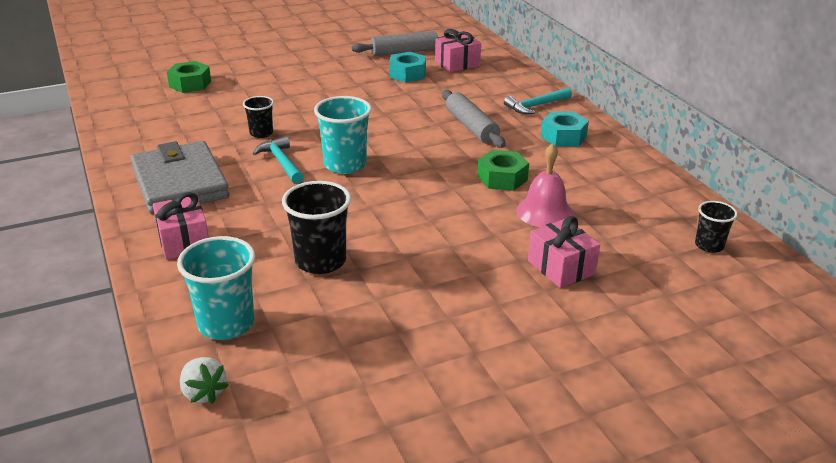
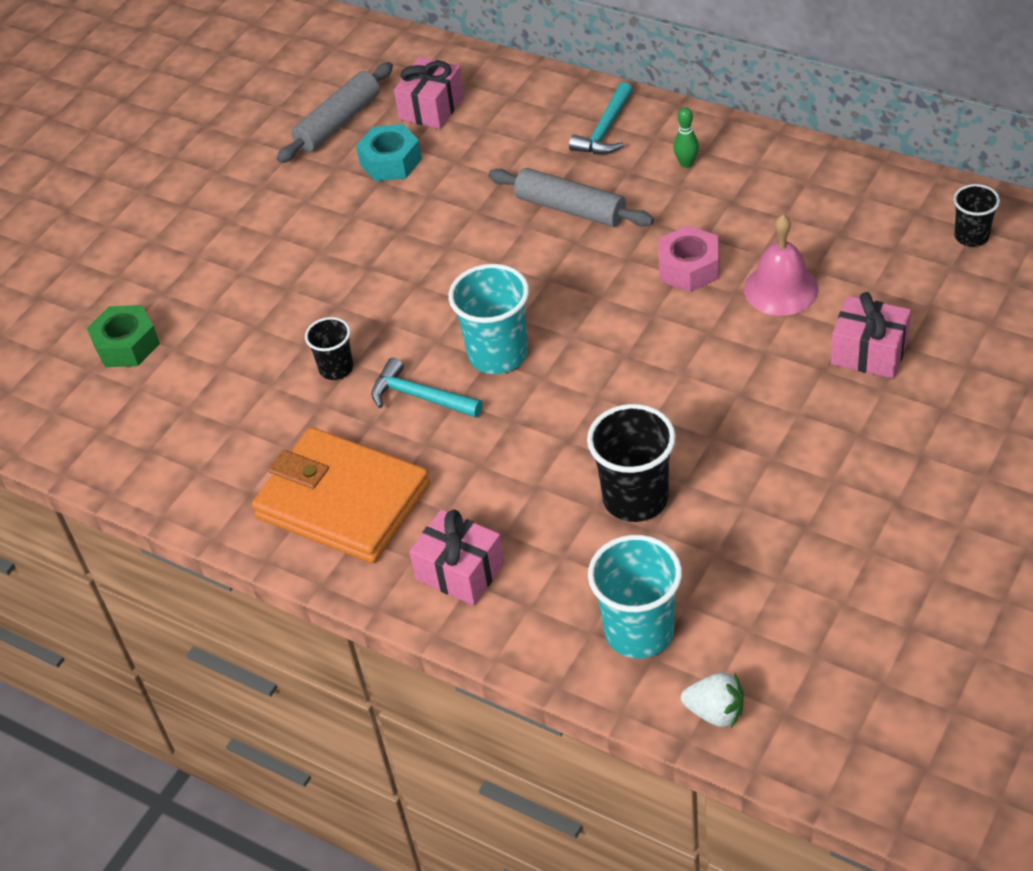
camera: 30 degrees left, 15 degrees up
(180, 183) = (342, 501): grey wallet -> orange wallet
(502, 178) = (689, 268): green nut -> pink nut
(563, 136) = (686, 163): turquoise nut -> green bowling pin

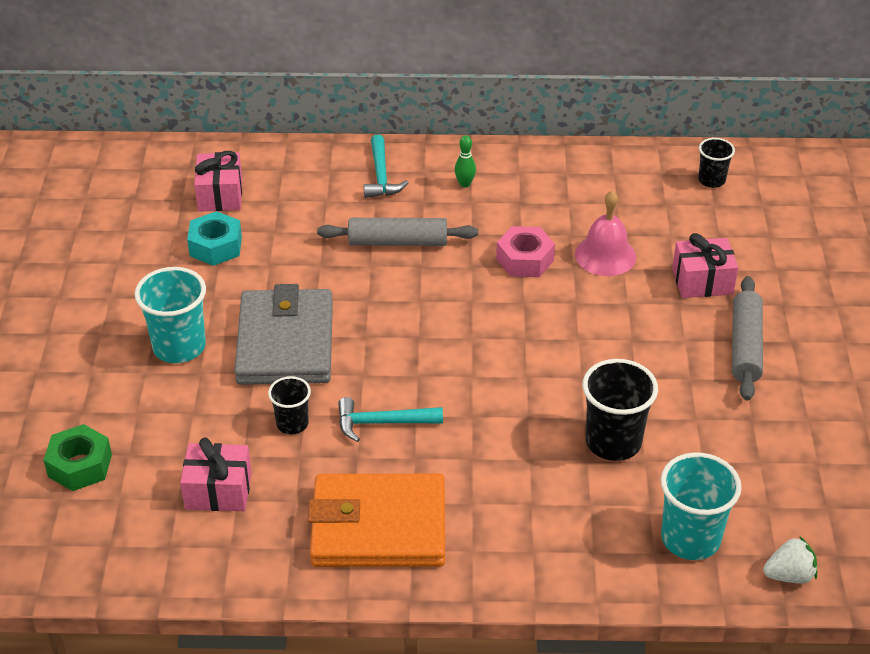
camera: 35 degrees left, 5 degrees down
(338, 123) = (144, 228): grey rolling pin -> grey rolling pin (745, 346)
(387, 283) = (285, 343): none -> grey wallet
(460, 571) = (518, 546): pink gift -> pink gift (218, 491)
(498, 354) = (422, 370): turquoise cup -> turquoise cup (179, 347)

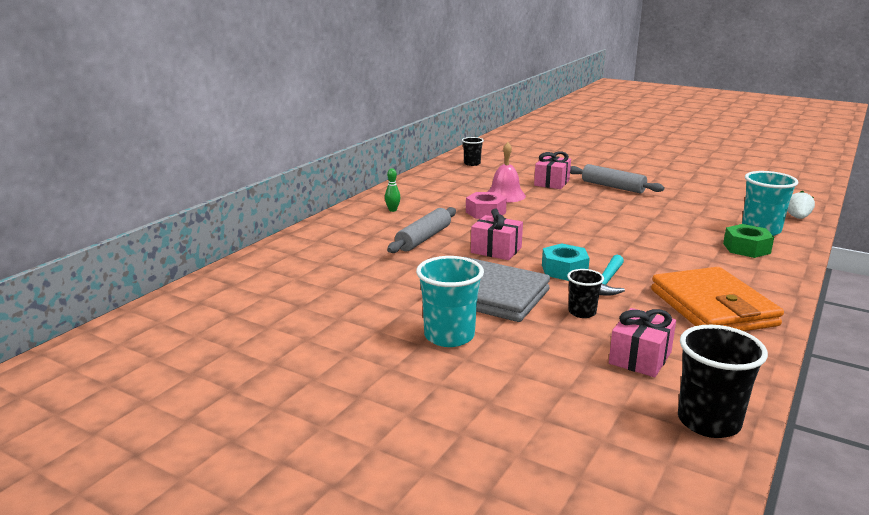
camera: 60 degrees left, 20 degrees down
(80, 465) = (564, 418): green nut -> green nut (746, 248)
(216, 246) = (344, 295): turquoise nut -> turquoise nut (564, 270)
(220, 195) = (284, 280): pink gift -> pink gift (496, 250)
(378, 527) = (712, 307): orange wallet -> orange wallet turned 45 degrees counterclockwise
(381, 176) = (348, 228): turquoise hammer -> none
(613, 442) = (669, 228): black cup -> black cup (708, 422)

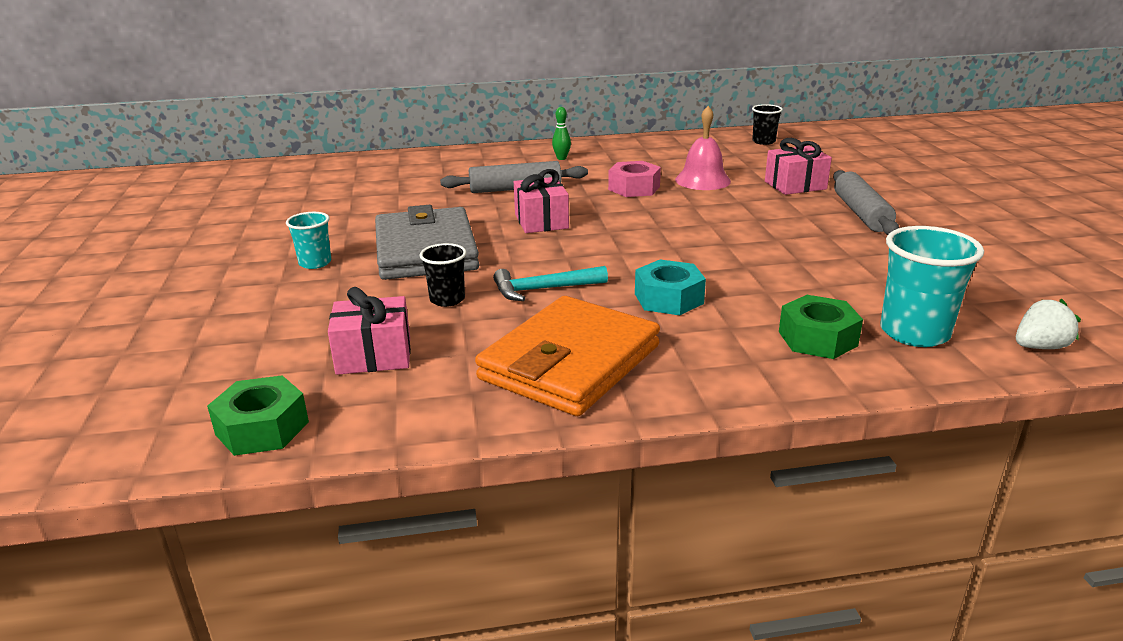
camera: 50 degrees right, 5 degrees up
(449, 336) = (315, 263): turquoise cup -> turquoise cup, size x0.58
(564, 270) = (544, 262): turquoise nut -> turquoise nut (668, 298)
(708, 422) = (262, 428): black cup -> green nut

